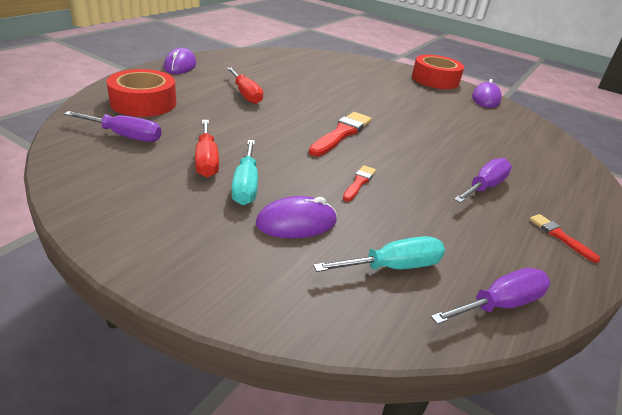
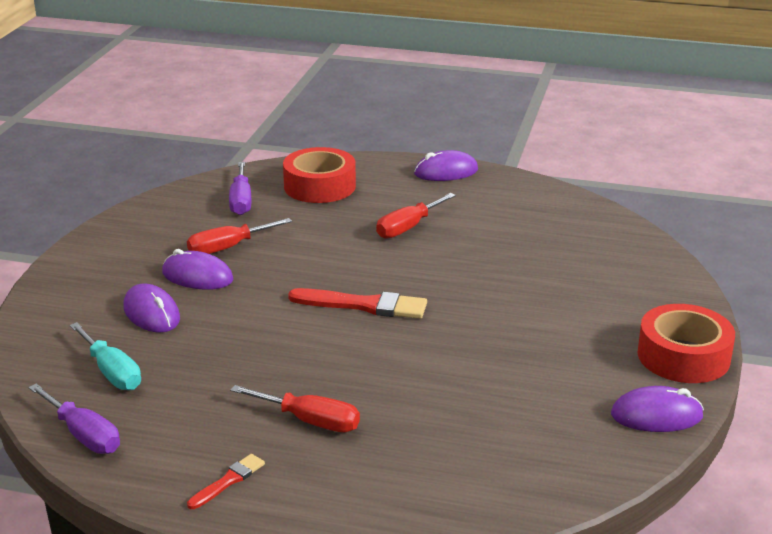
camera: 75 degrees right, 5 degrees down
(246, 185) = (197, 276): turquoise screwdriver -> purple mouse
(359, 182) = (251, 334): red brush -> none
(484, 187) = (310, 421): purple screwdriver -> red screwdriver

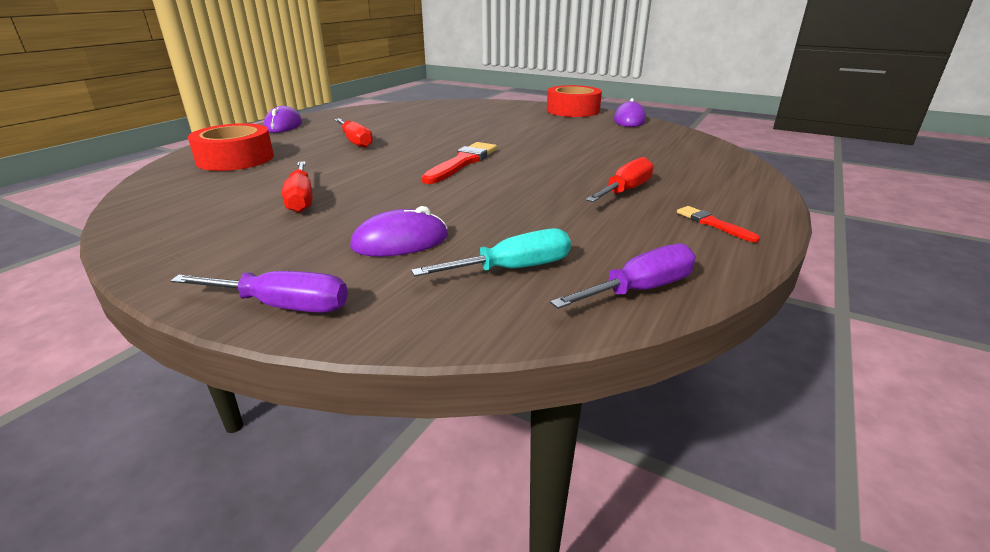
camera: 75 degrees left, 0 degrees up
(197, 276) = (344, 216): purple mouse -> none
(241, 201) = (208, 188): purple screwdriver -> purple screwdriver (283, 306)

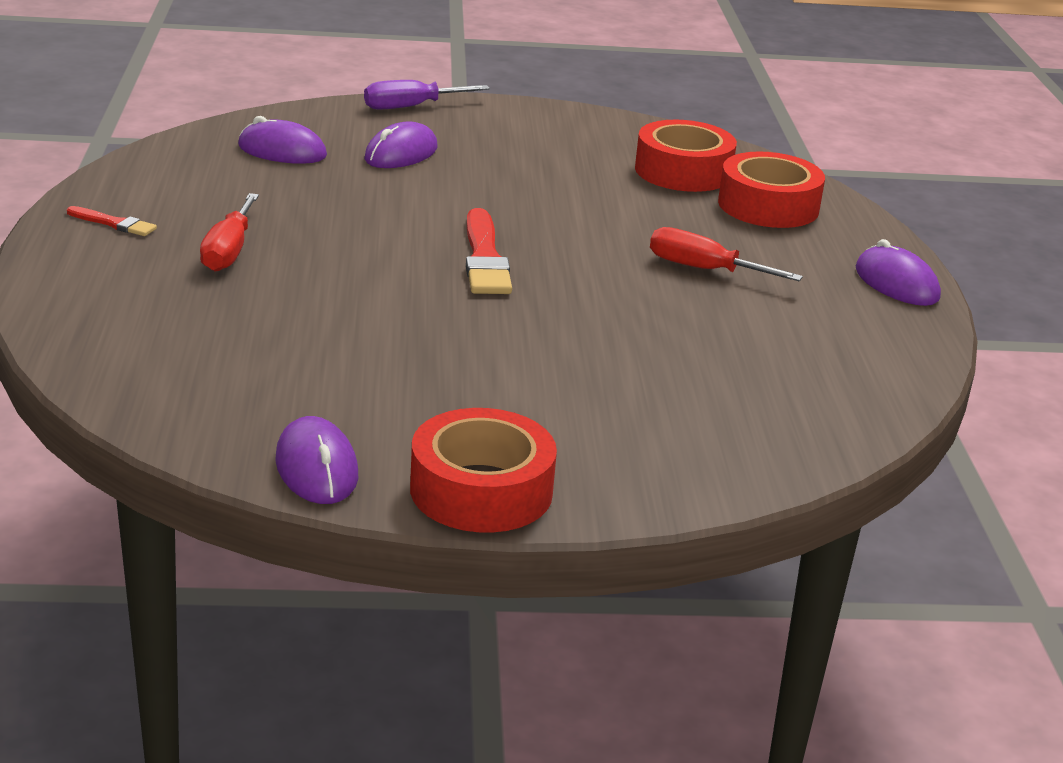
camera: 145 degrees right, 0 degrees up
(220, 185) = (683, 171): none -> red tape
(301, 199) = (567, 173): red screwdriver -> none
(513, 269) = (282, 151): turquoise screwdriver -> purple mouse
(640, 290) = (172, 154): purple screwdriver -> none

